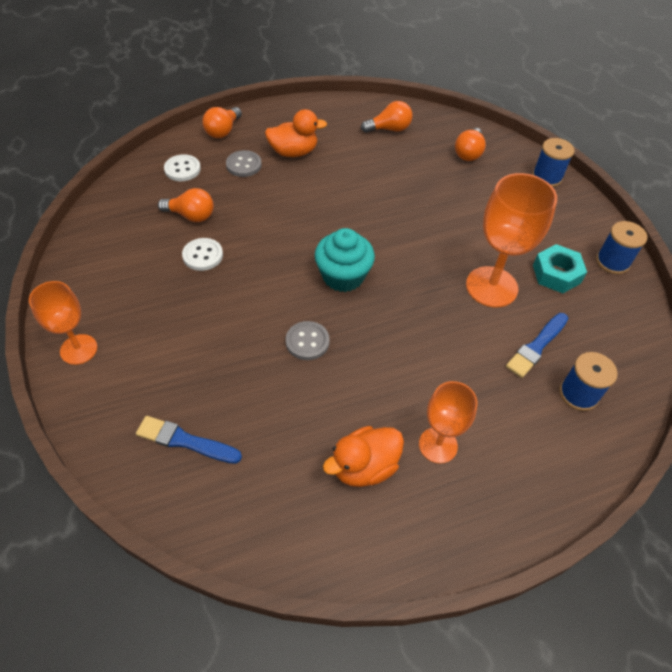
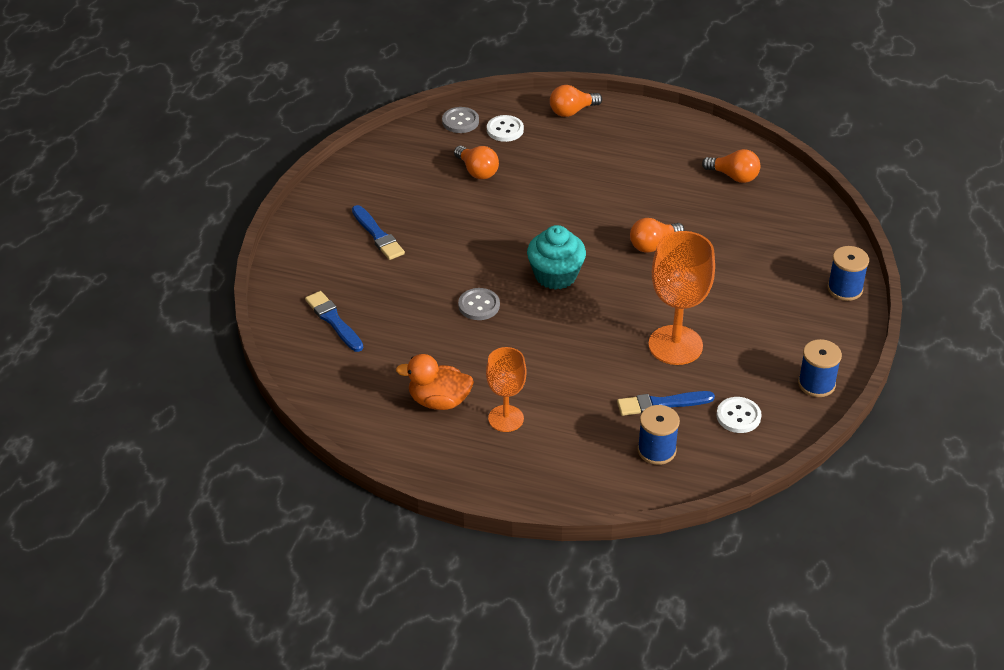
camera: 40 degrees right, 10 degrees down
(78, 349) = (312, 227): orange goblet -> none
(152, 322) = (378, 235): none -> blue brush
(203, 255) = (458, 206): white button -> white button (738, 416)
(244, 165) = (561, 149): grey button -> grey button (460, 121)
(293, 152) = (618, 157): orange duck -> none
(468, 153) = (789, 232): orange light bulb -> orange light bulb (653, 245)
(556, 274) = (748, 366): turquoise nut -> none

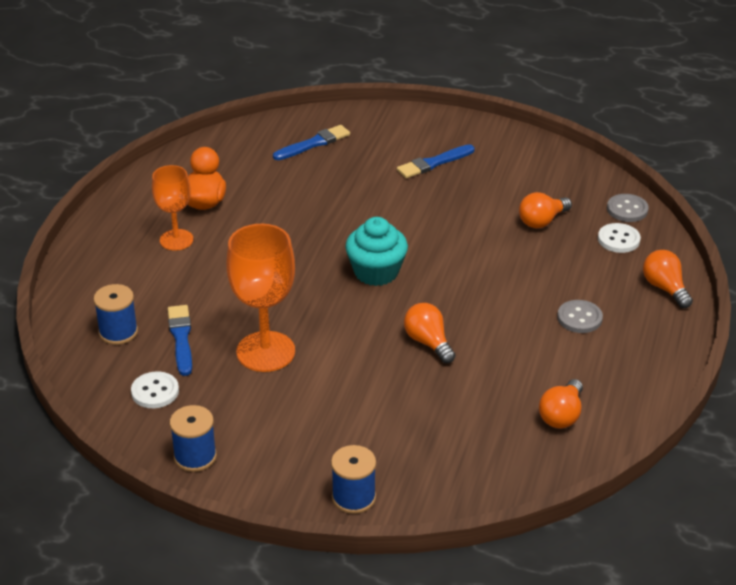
camera: 90 degrees right, 5 degrees down
(479, 305) = (331, 223): grey button -> grey button (579, 318)

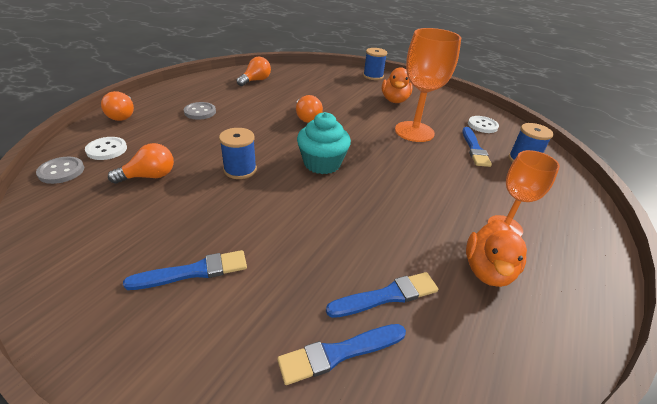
camera: 170 degrees left, 0 degrees up
(195, 456) = (451, 99): blue spool -> blue spool (240, 170)
(287, 173) = (386, 296): none -> blue brush
(301, 422) = (394, 100): none -> orange duck

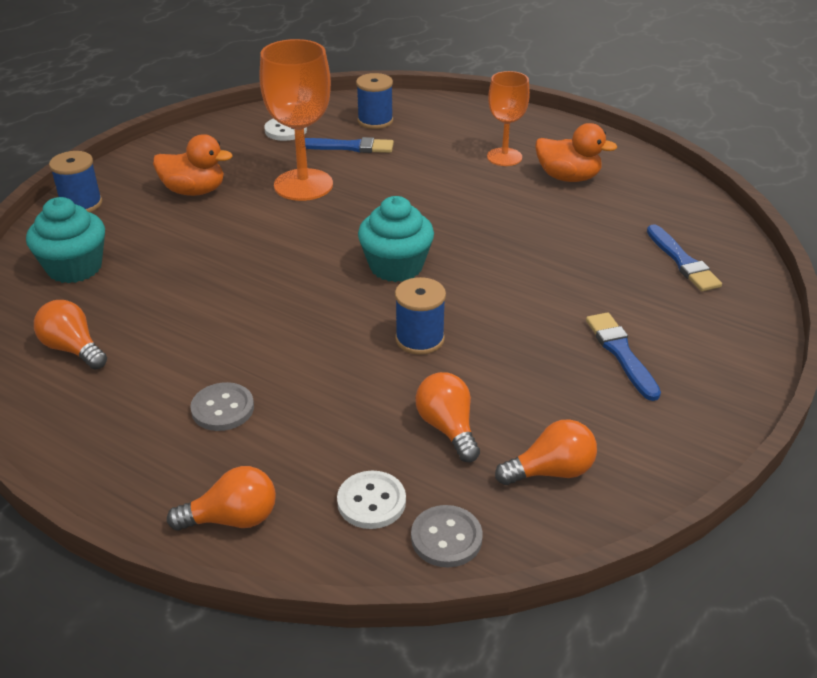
camera: 85 degrees left, 0 degrees up
(307, 118) = (255, 280): orange light bulb -> orange light bulb (551, 471)
(318, 78) = (74, 267): none -> turquoise cupcake
(386, 296) = (615, 234): blue brush -> none

